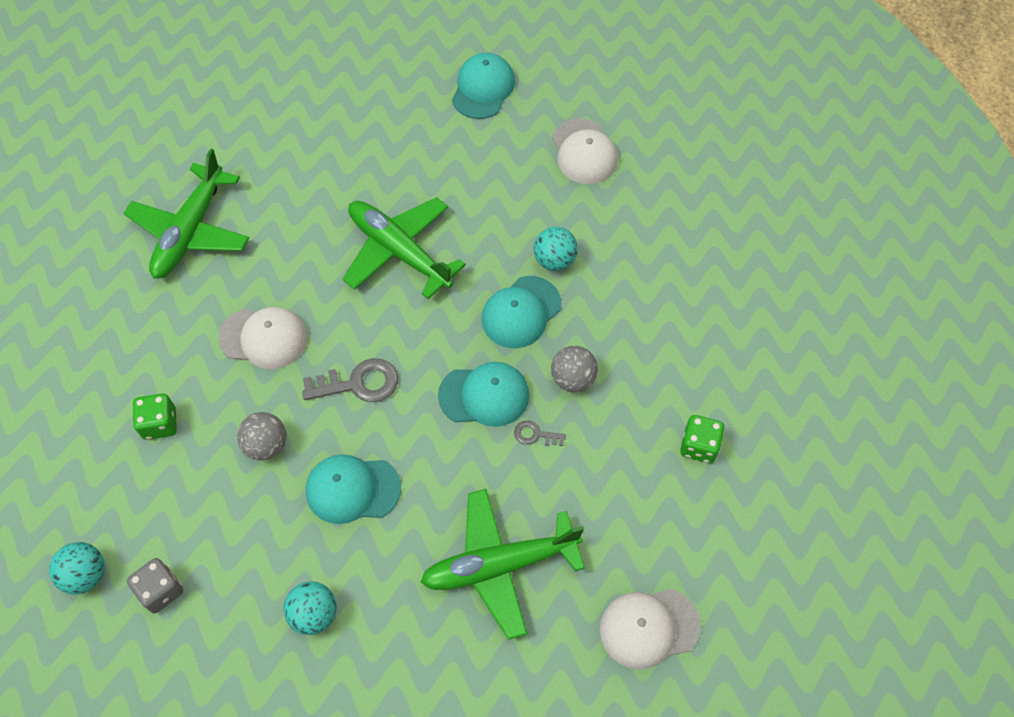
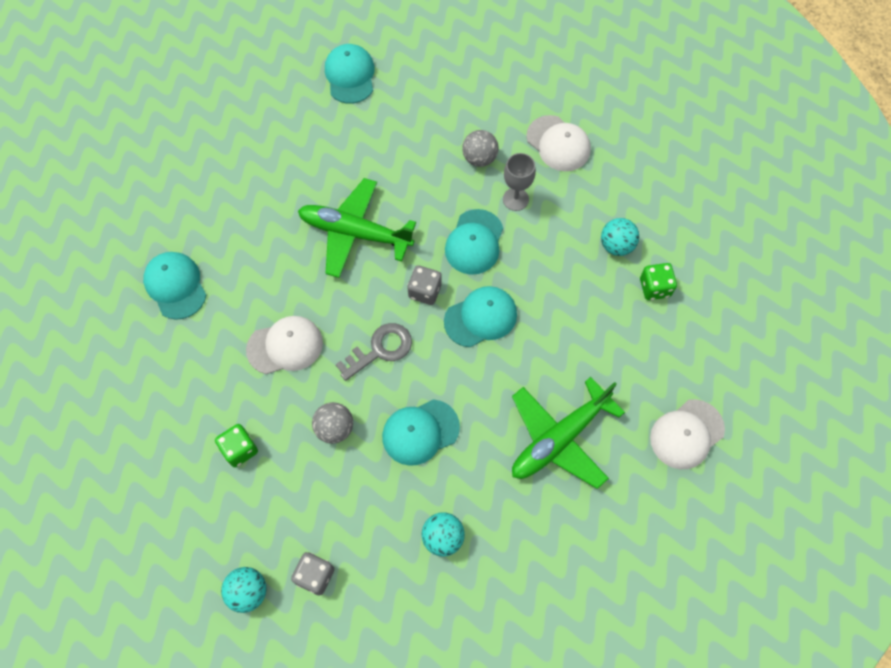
camera: 25 degrees left, 5 degrees up
(190, 231) = (175, 286): green plane -> turquoise cap
(439, 342) = (425, 291): none -> grey dice
(535, 435) = (534, 331): grey key -> none
(554, 260) = (478, 191): turquoise ball -> turquoise ball (616, 245)
(573, 379) = (539, 277): grey ball -> grey ball (479, 158)
(584, 152) = (456, 97): white cap -> white cap (558, 143)
(591, 285) = (515, 199): none -> grey goblet

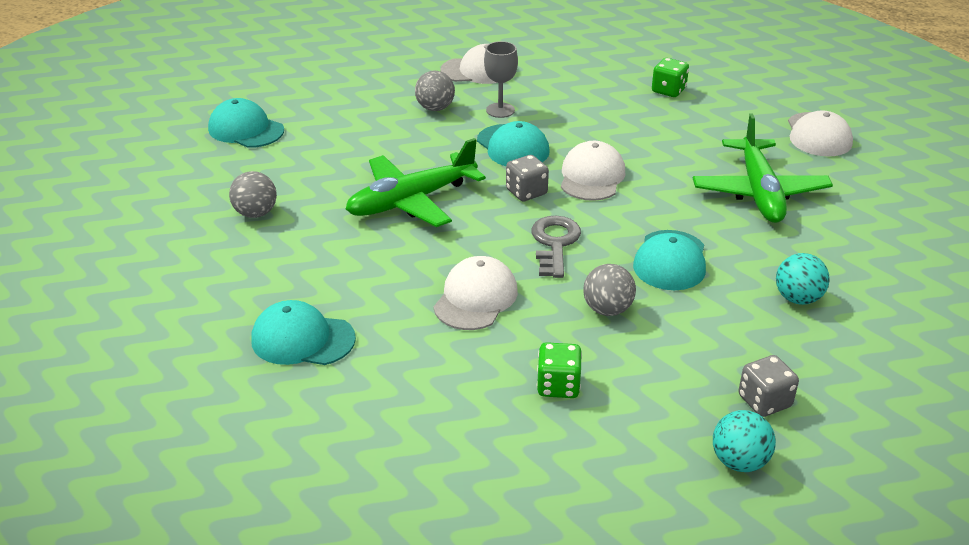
camera: 50 degrees left, 30 degrees down
(267, 161) = (256, 213): none -> grey ball
(481, 317) = (592, 176): turquoise cap -> white cap
(616, 245) = (608, 89): turquoise ball -> none

